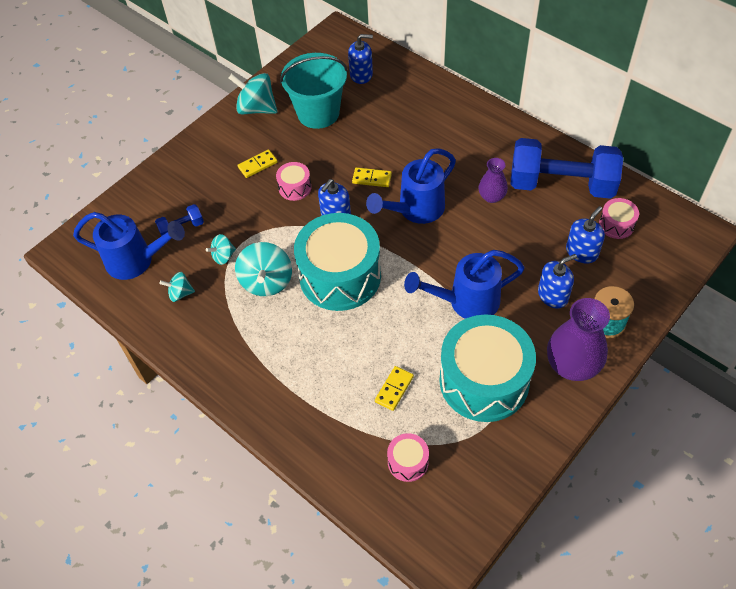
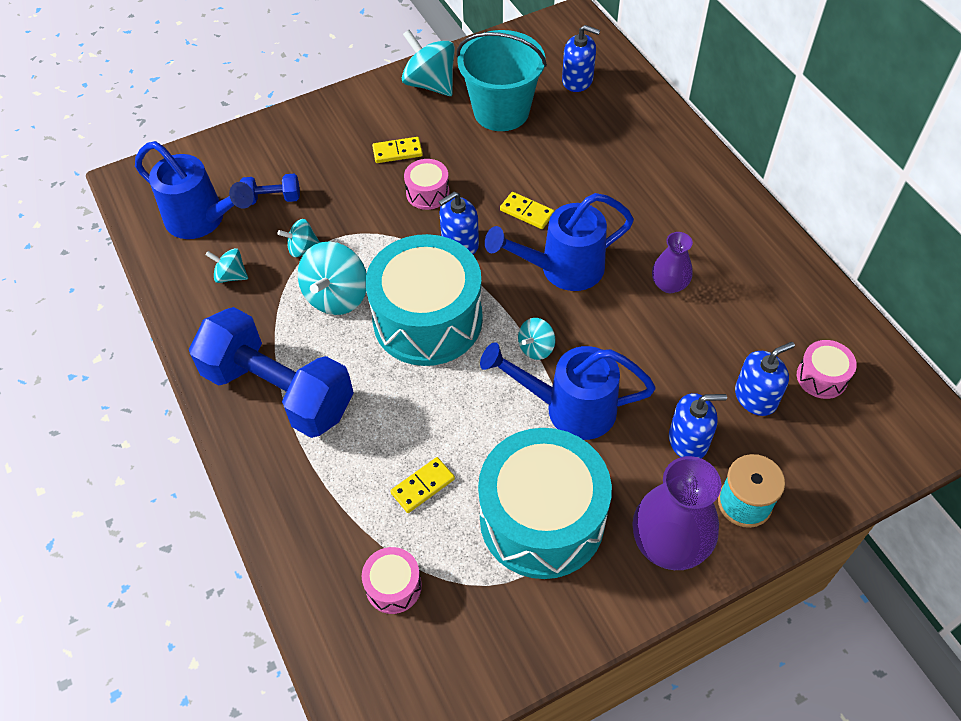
camera: 20 degrees right, 0 degrees up
(424, 269) = (536, 348): none -> turquoise spinning top
(561, 184) = (770, 299): blue dumbbell -> blue dumbbell (279, 391)

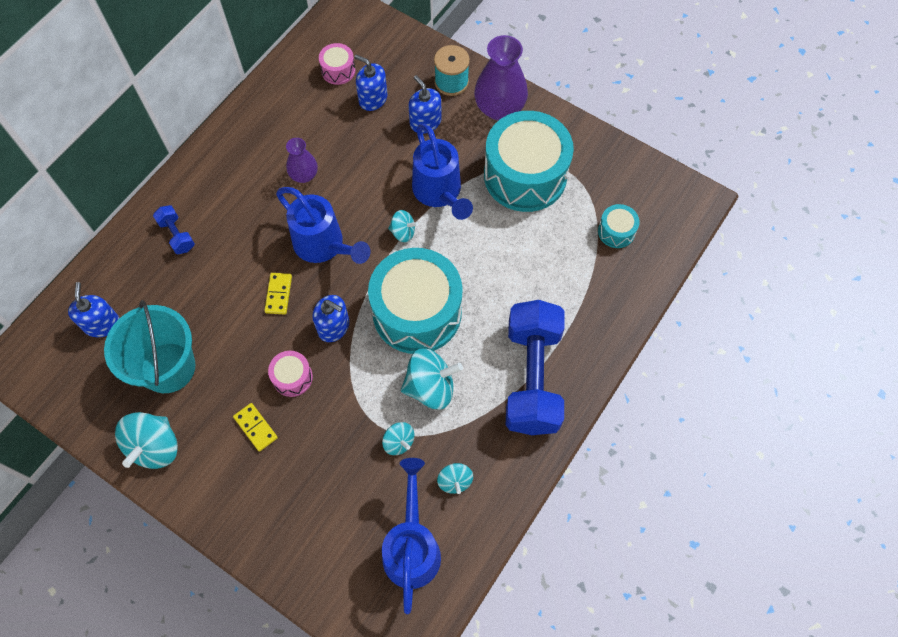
camera: 120 degrees left, 10 degrees up
(272, 198) = (359, 501): blue dumbbell -> blue dumbbell (177, 235)
(393, 586) = (616, 231): pink drum -> turquoise drum
(423, 486) = (545, 248): yellow domino -> none

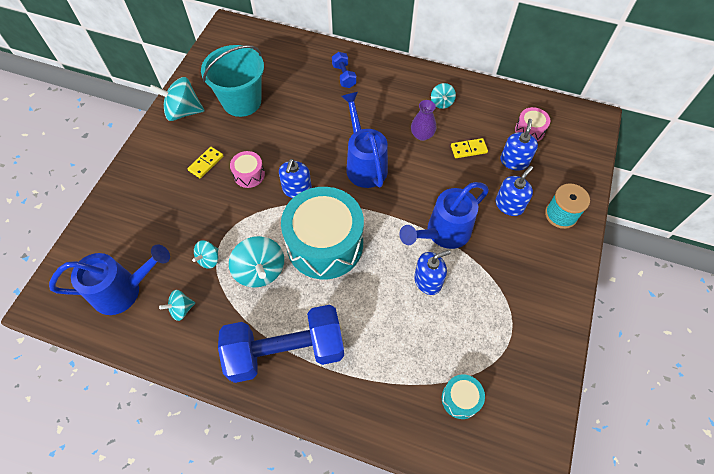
camera: 75 degrees right, 5 degrees down
(102, 324) = (265, 58): blue soap dispenser -> blue soap dispenser (428, 281)
(177, 235) = (344, 76): blue dumbbell -> blue dumbbell turned 60 degrees counterclockwise
(278, 294) = (314, 147): yellow domino -> yellow domino (468, 149)
(323, 246) = (364, 164): blue watering can -> blue watering can turned 135 degrees clockwise
(403, 232) = (395, 215): turquoise spinning top -> turquoise spinning top (441, 103)
(499, 108) = (552, 260): purple vase -> none
(525, 175) = (489, 299): turquoise drum -> none

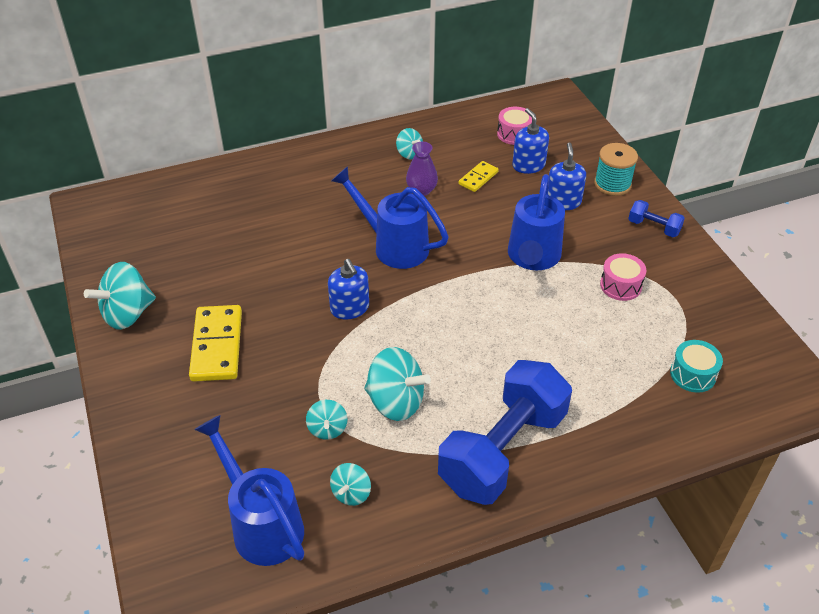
camera: 40 degrees left, 15 degrees down
(124, 291) = (262, 524): blue watering can -> blue watering can turned 75 degrees counterclockwise
(206, 163) = (216, 346): yellow domino -> yellow domino, size x1.84
(242, 101) = (190, 265): turquoise bucket -> none
(249, 175) = (281, 326): pink drum -> pink drum (620, 285)
(325, 244) = (434, 336): turquoise drum -> none
(344, 76) = (282, 182): blue dumbbell -> blue dumbbell (653, 227)
(428, 281) = (563, 304): blue soap dispenser -> none

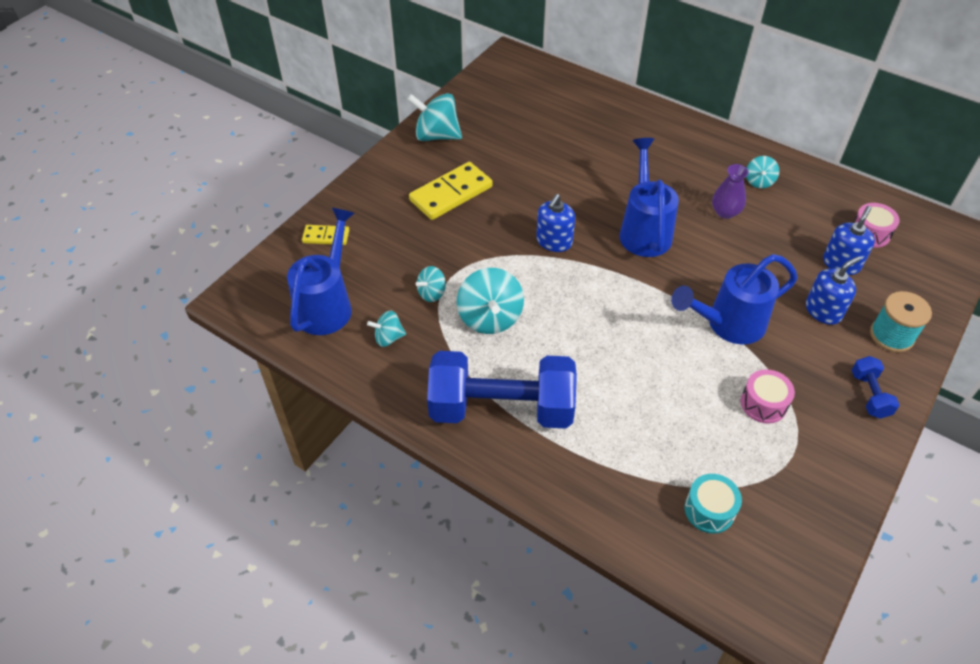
camera: 55 degrees right, 5 degrees up
(478, 178) = (783, 239): yellow domino -> yellow domino (326, 237)

